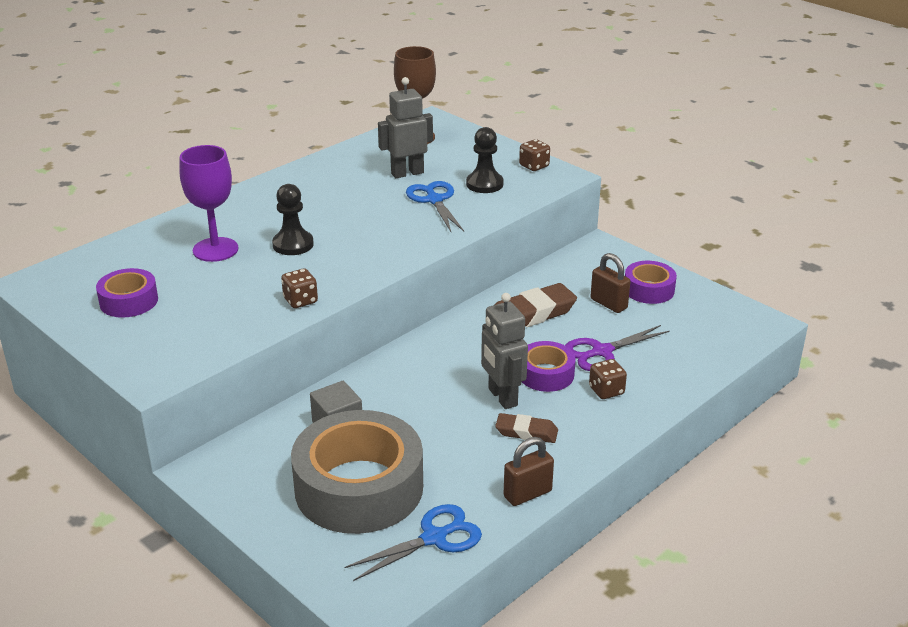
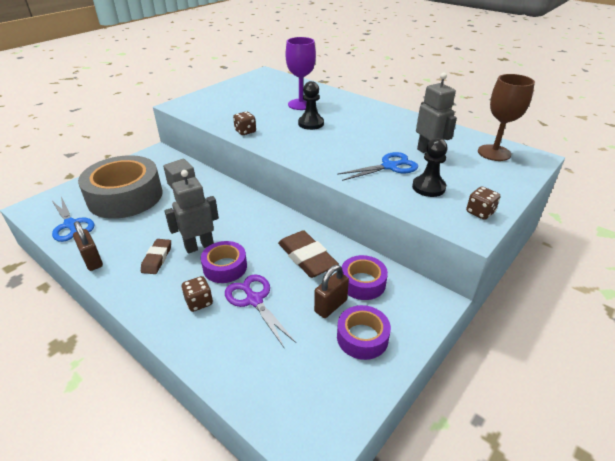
camera: 85 degrees right, 5 degrees up
(129, 301) = (247, 92): purple tape -> purple tape (362, 283)

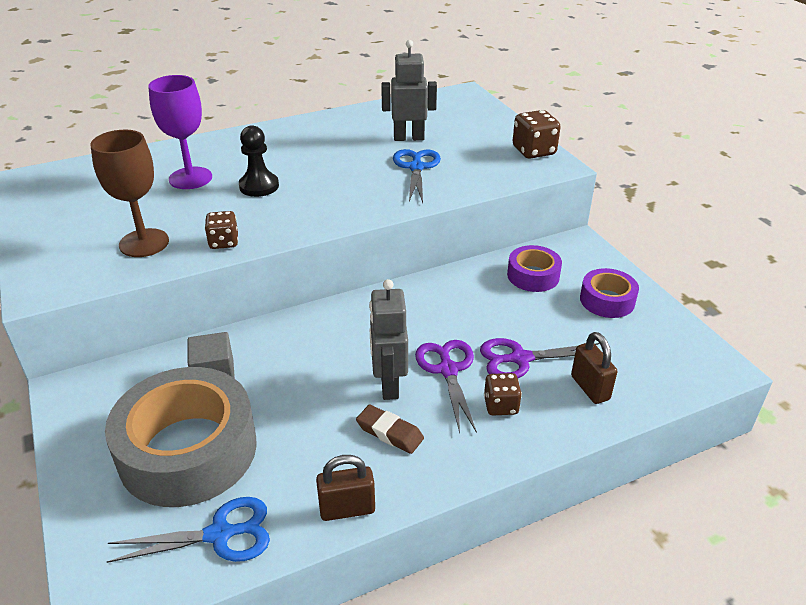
camera: 65 degrees left, 0 degrees up
(225, 267) = (448, 370): purple tape -> purple scissors
(307, 258) = (471, 300): brown eraser -> none
(330, 306) = (556, 307): brown padlock -> brown padlock (590, 388)
(428, 187) = (474, 160): black pawn -> none
(480, 212) = (533, 151): brown dice -> brown dice, size x1.51
(494, 153) = (439, 107): brown goblet -> brown goblet (144, 243)

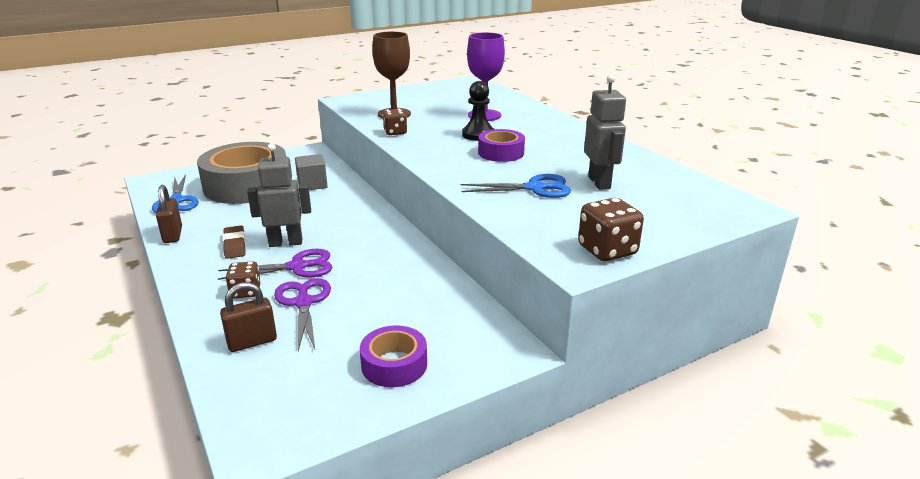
camera: 85 degrees right, 10 degrees down
(389, 432) = (235, 245): brown eraser -> brown eraser turned 45 degrees counterclockwise
(533, 275) = (439, 314): purple tape -> purple tape (501, 153)

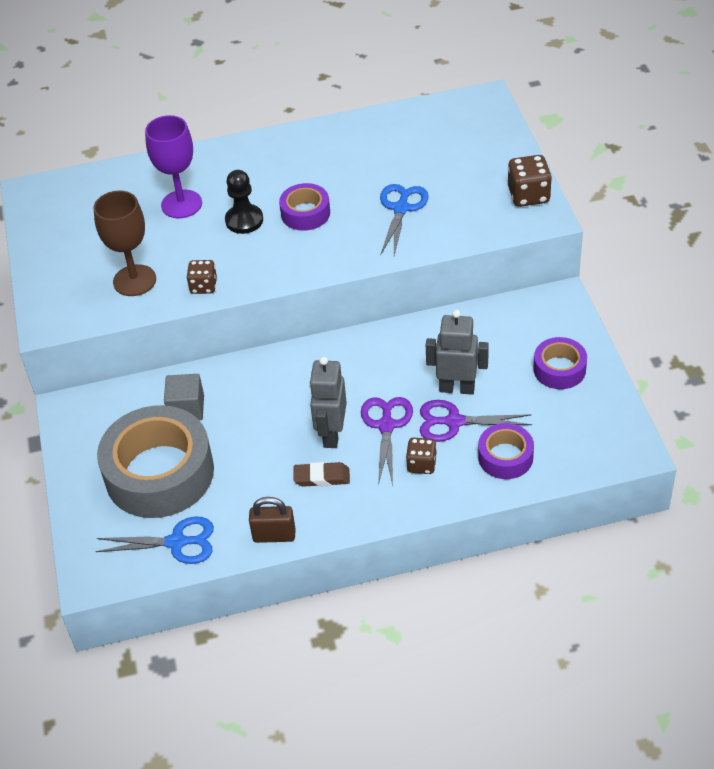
camera: 70 degrees left, 20 degrees up
(252, 342) = (505, 457): brown padlock -> purple tape
(599, 183) = (405, 165): grey robot -> grey robot (457, 388)

